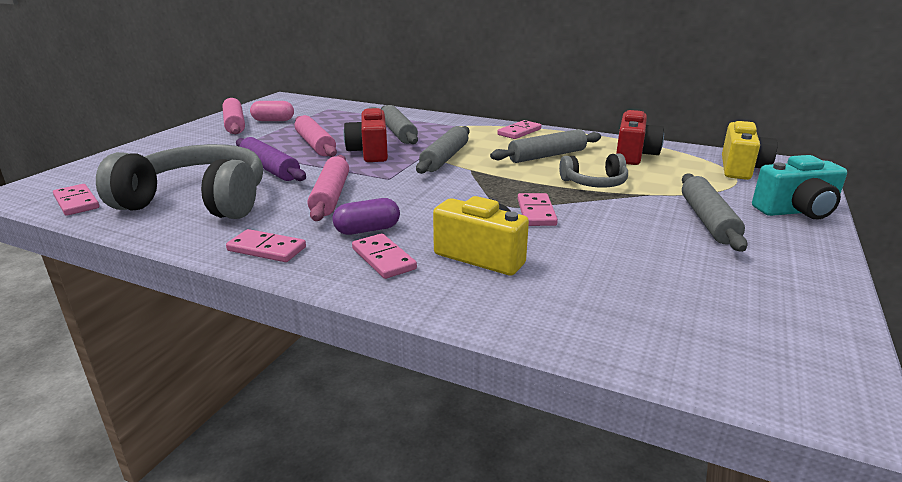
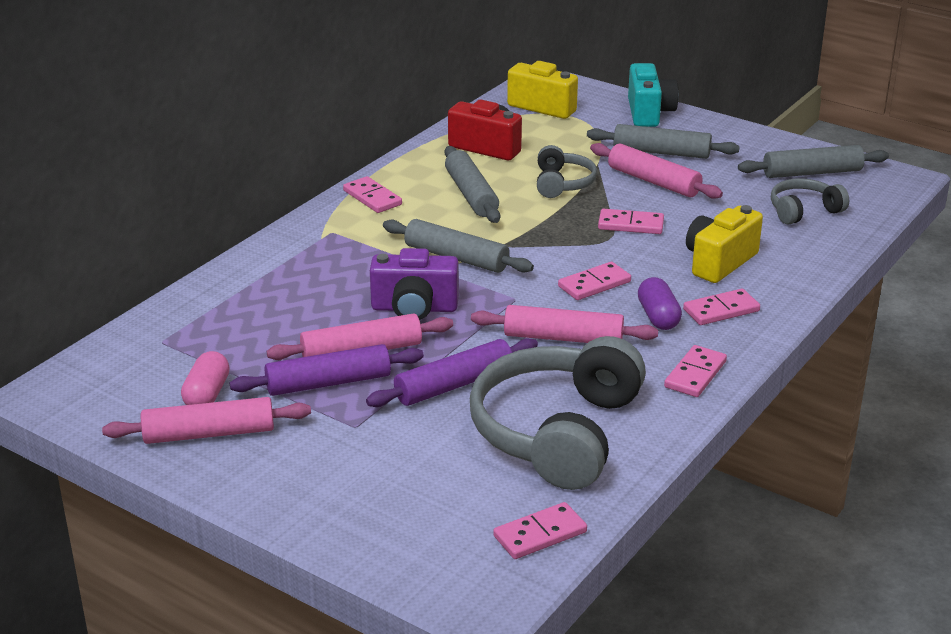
camera: 80 degrees left, 5 degrees up
(279, 141) = (328, 383): none -> purple rolling pin
(370, 152) = (414, 308): red camera -> purple camera
(398, 133) = (334, 283): grey rolling pin -> grey rolling pin (812, 173)
(419, 203) = (594, 284): none -> pink domino
(636, 219) = (653, 181): none -> pink rolling pin
(643, 308) = (803, 211): none -> grey headphones

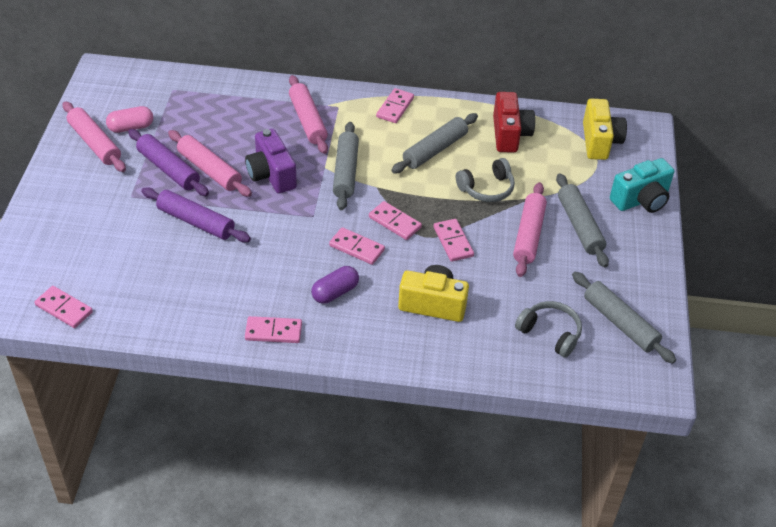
camera: 60 degrees right, 15 degrees up
(557, 432) = (170, 284): grey headphones -> none
(563, 338) = (279, 253): pink rolling pin -> pink rolling pin (308, 120)
(721, 310) = (365, 323): pink domino -> pink domino (395, 222)

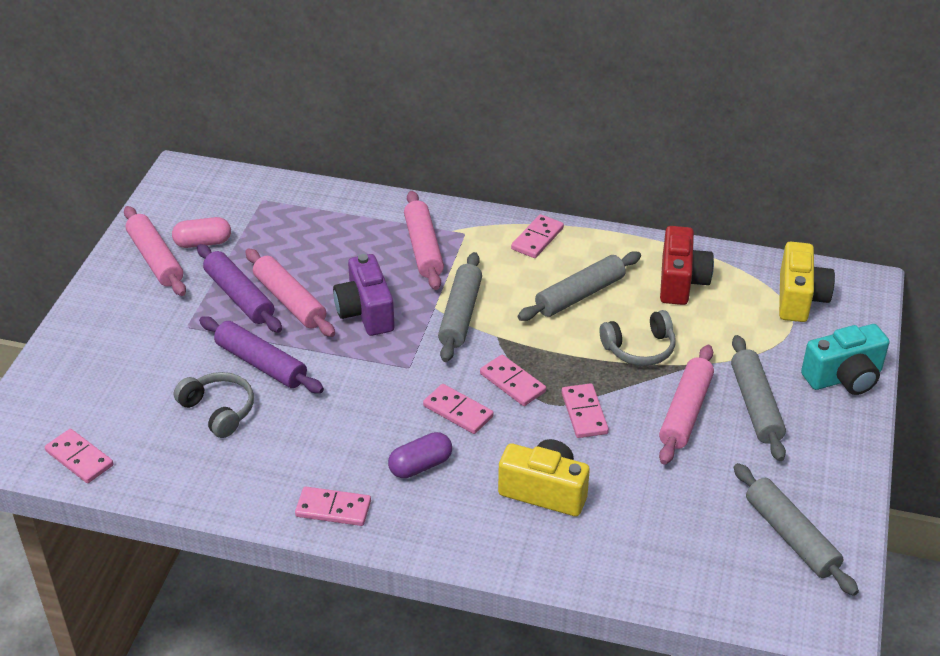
camera: 10 degrees right, 5 degrees down
(550, 333) = (694, 542): grey headphones -> grey headphones (218, 410)

